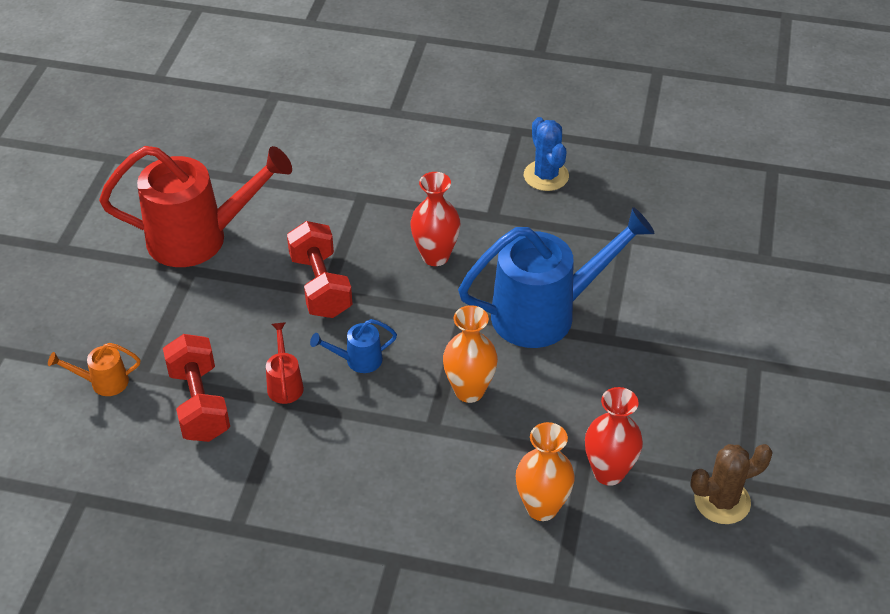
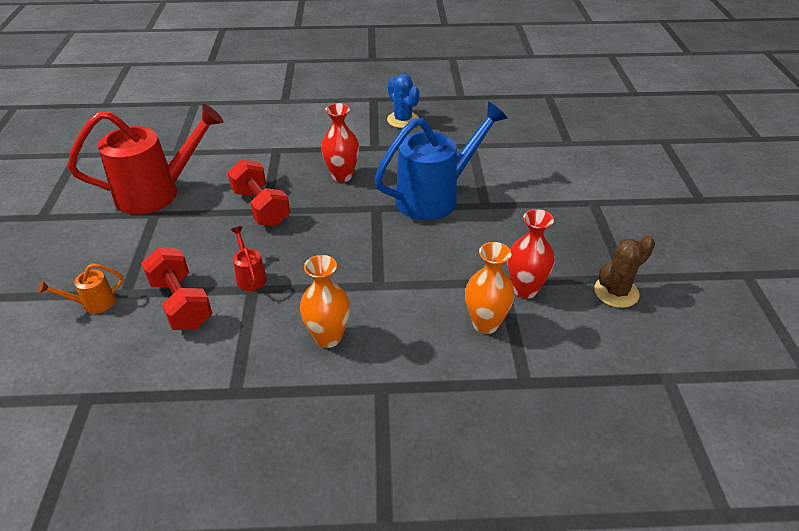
camera: 15 degrees left, 5 degrees down
(358, 360) = (305, 250): blue watering can -> none
(469, 391) = (398, 255): orange vase -> orange vase (328, 337)

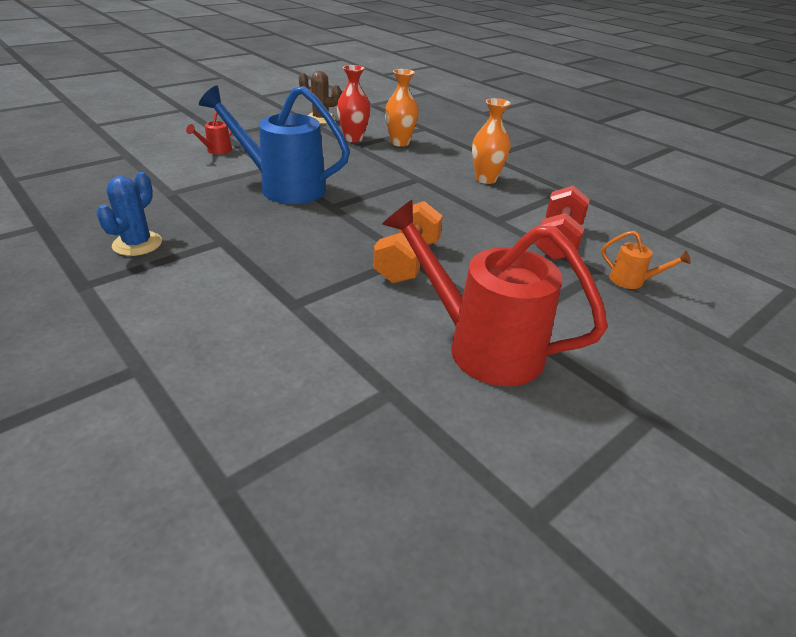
camera: 130 degrees left, 5 degrees down
(250, 277) = (489, 226): red watering can -> red watering can (216, 151)
(261, 207) = (407, 261): red dumbbell -> orange dumbbell
(342, 176) = (301, 239): red vase -> none

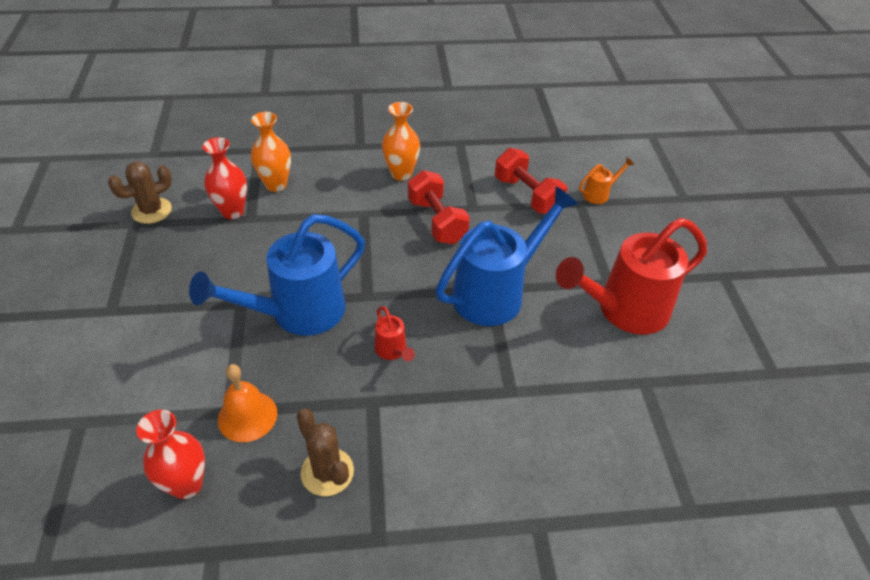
camera: 55 degrees left, 10 degrees up
(96, 199) = (186, 484): none -> red vase
(137, 244) = (327, 472): blue cactus -> brown cactus
(169, 200) = (247, 416): none -> orange bell
(216, 151) = (152, 333): red watering can -> red watering can (392, 351)
(407, 261) = (496, 293): orange dumbbell -> blue watering can
(455, 209) = (437, 221): none -> red dumbbell

